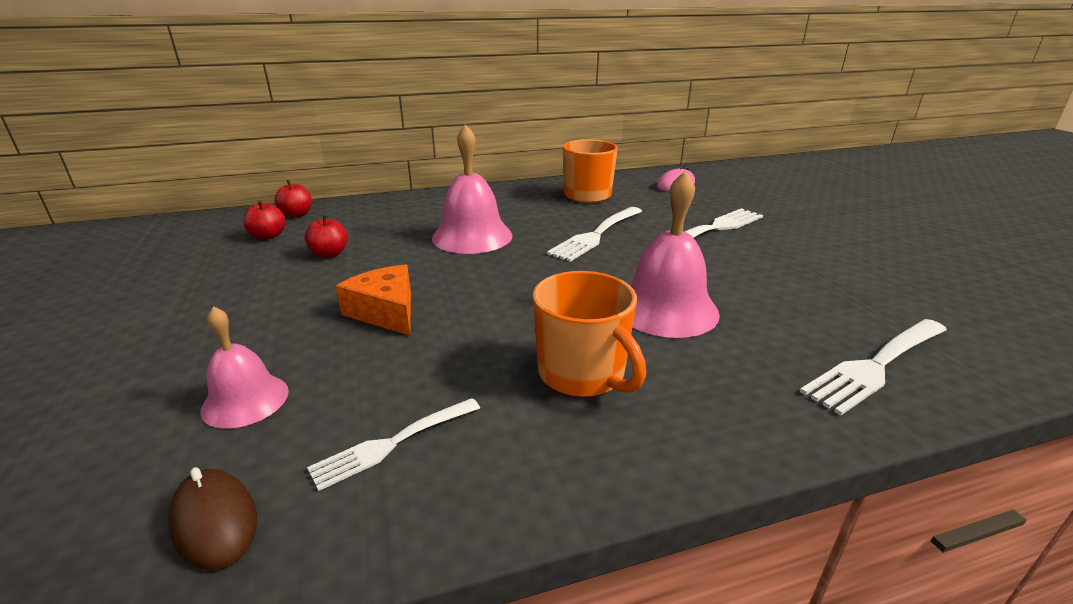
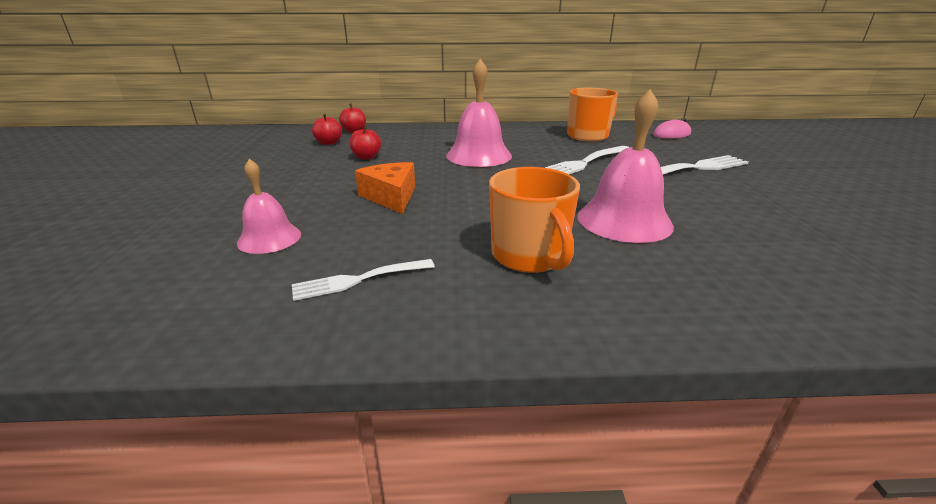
camera: 15 degrees right, 0 degrees up
(215, 521) = (217, 306): brown mouse -> none
(875, 365) = (821, 288): white fork -> none

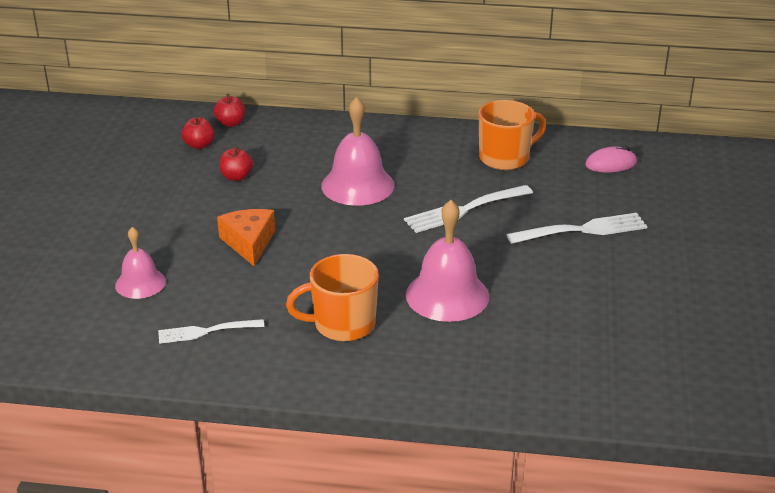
camera: 10 degrees right, 5 degrees up
(529, 256) = (343, 324): orange mug -> orange mug turned 90 degrees clockwise

